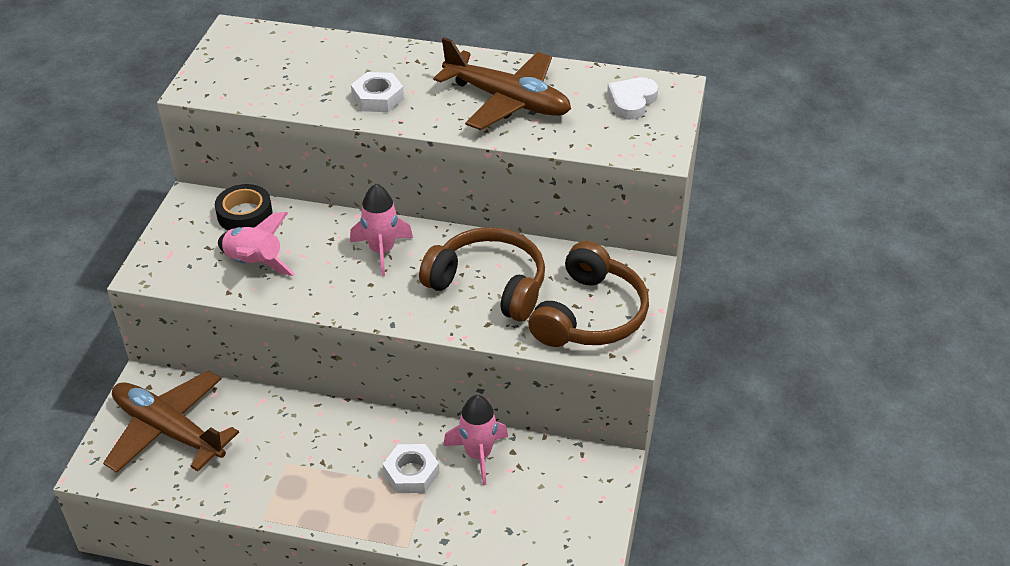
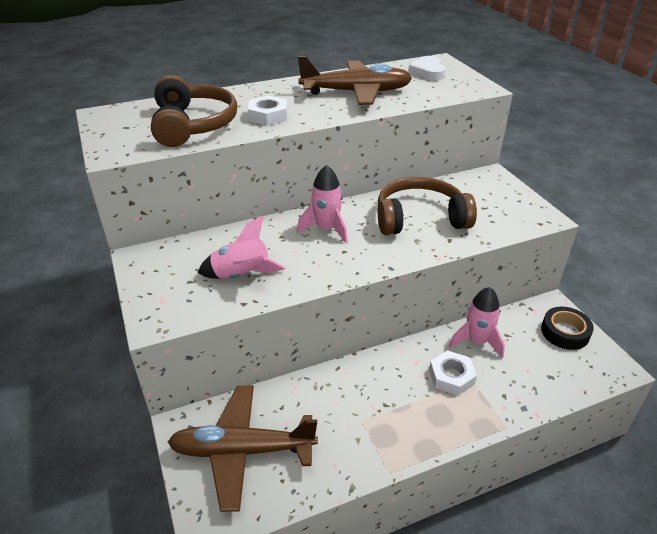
camera: 35 degrees left, 5 degrees down
(244, 214) = (195, 248): black tape -> black tape (565, 332)
(590, 315) = (498, 208): brown headphones -> brown headphones (192, 125)

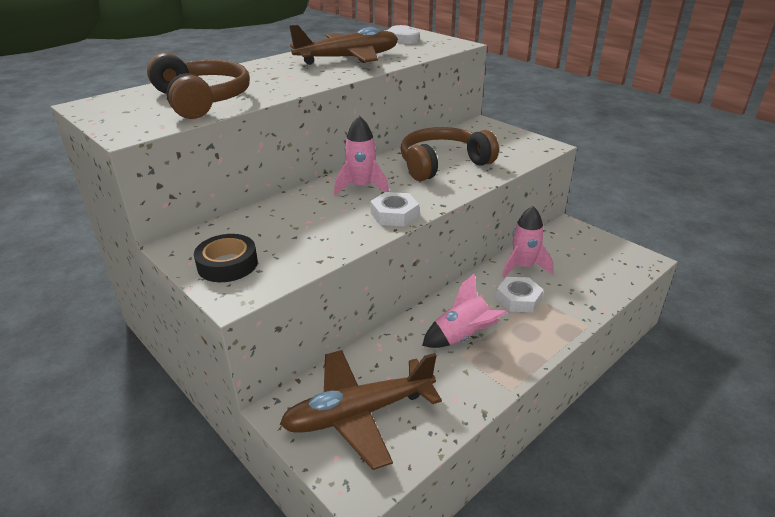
camera: 20 degrees left, 5 degrees down
(241, 275) = (301, 239): pink rocket -> pink rocket (462, 337)
(268, 116) = (276, 84): white nut -> white nut (394, 214)
(565, 332) = (590, 243): black tape -> black tape (227, 264)

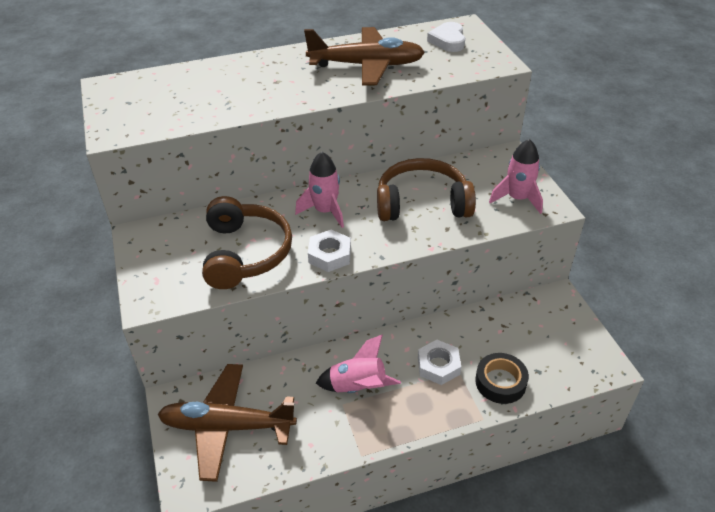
camera: 25 degrees right, 10 degrees up
(201, 100) = (194, 102): brown headphones -> brown headphones (245, 253)
(227, 264) = (162, 267): black tape -> black tape (500, 382)
(523, 267) = (471, 331): pink rocket -> pink rocket (517, 198)

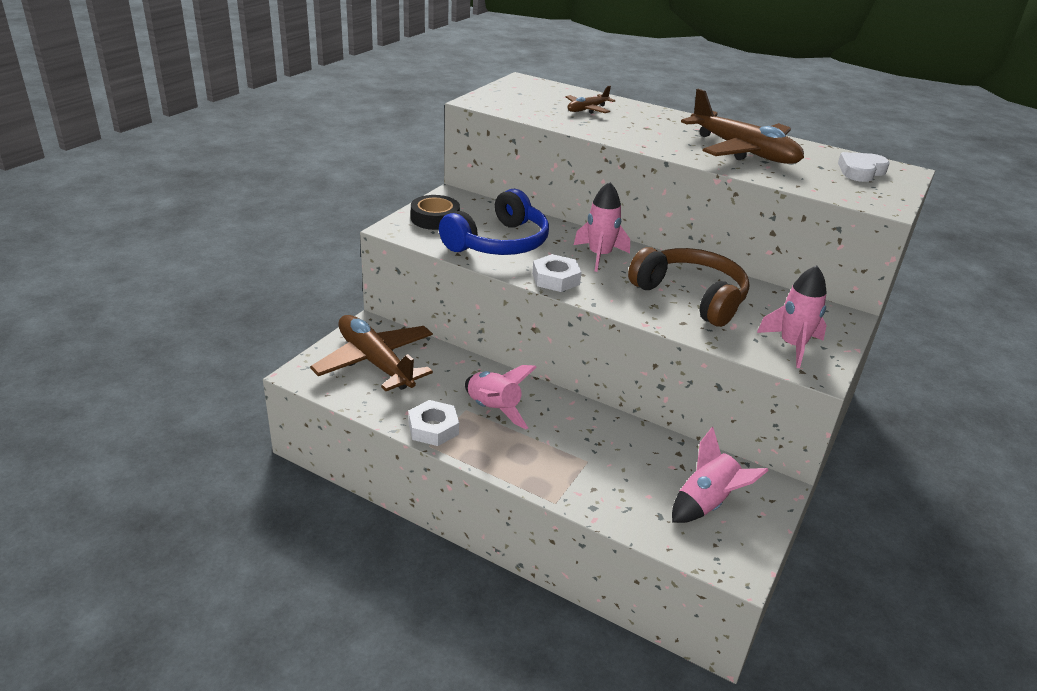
camera: 45 degrees right, 10 degrees down
(208, 88) = (587, 109): none -> brown plane
(245, 253) = (499, 243): brown headphones -> blue headphones
(438, 365) = (577, 445): white nut -> white nut (433, 428)
(500, 382) = (612, 495): black tape -> black tape (435, 218)
(545, 339) = (707, 503): none -> pink rocket

